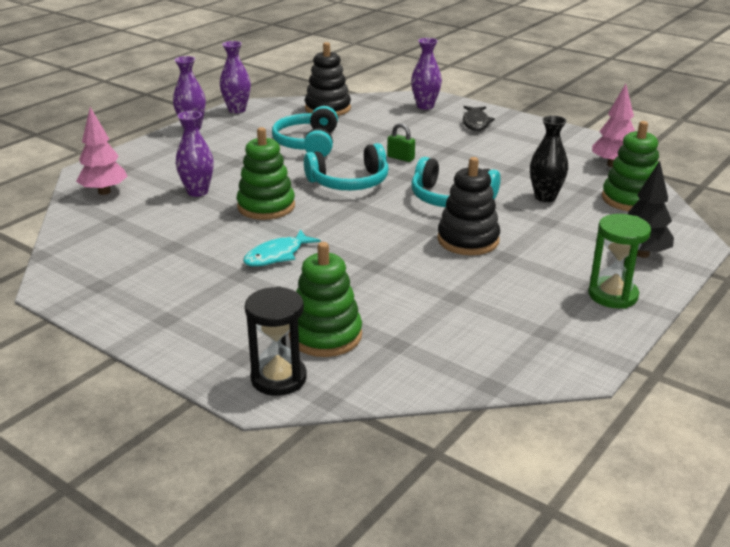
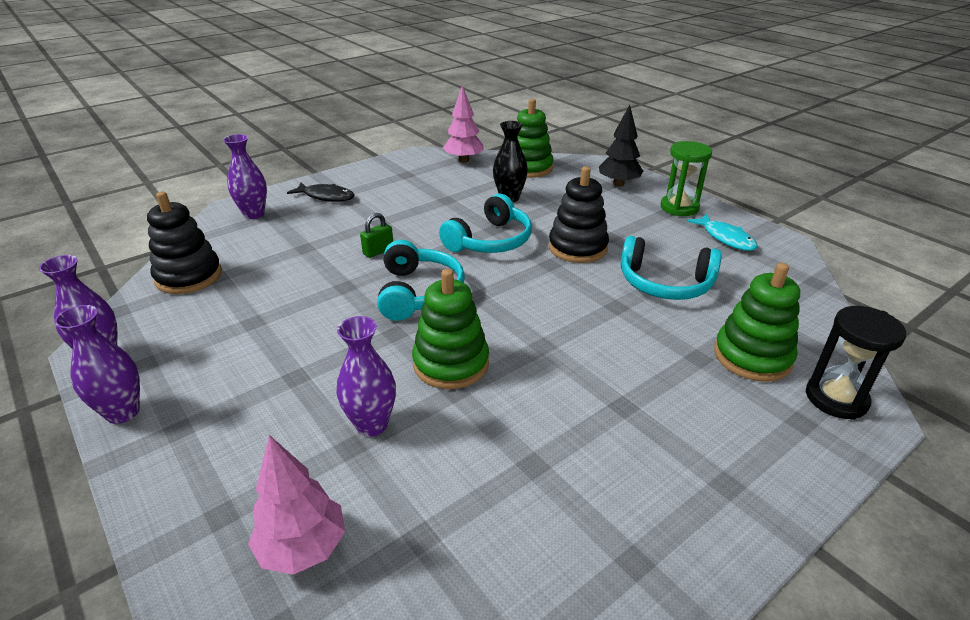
camera: 75 degrees left, 5 degrees up
(277, 255) = (581, 369): turquoise fish -> turquoise fish (725, 238)
(307, 143) = (286, 307): turquoise headphones -> turquoise headphones (665, 283)

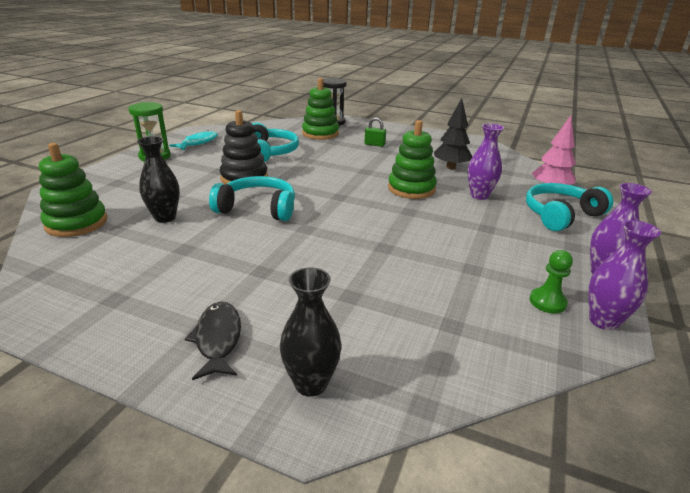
camera: 120 degrees left, 5 degrees down
(162, 339) = (547, 302): none -> green pawn
(189, 276) = (475, 347): black stacking toy -> none
(254, 214) = (311, 383): purple vase -> black vase
(378, 251) = (318, 251): green padlock -> green padlock (374, 144)
(419, 292) = (358, 216): turquoise headphones -> turquoise headphones (560, 215)
(463, 160) = (52, 269): pink tree -> none
(618, 184) = (112, 179): black tree -> black tree (451, 167)

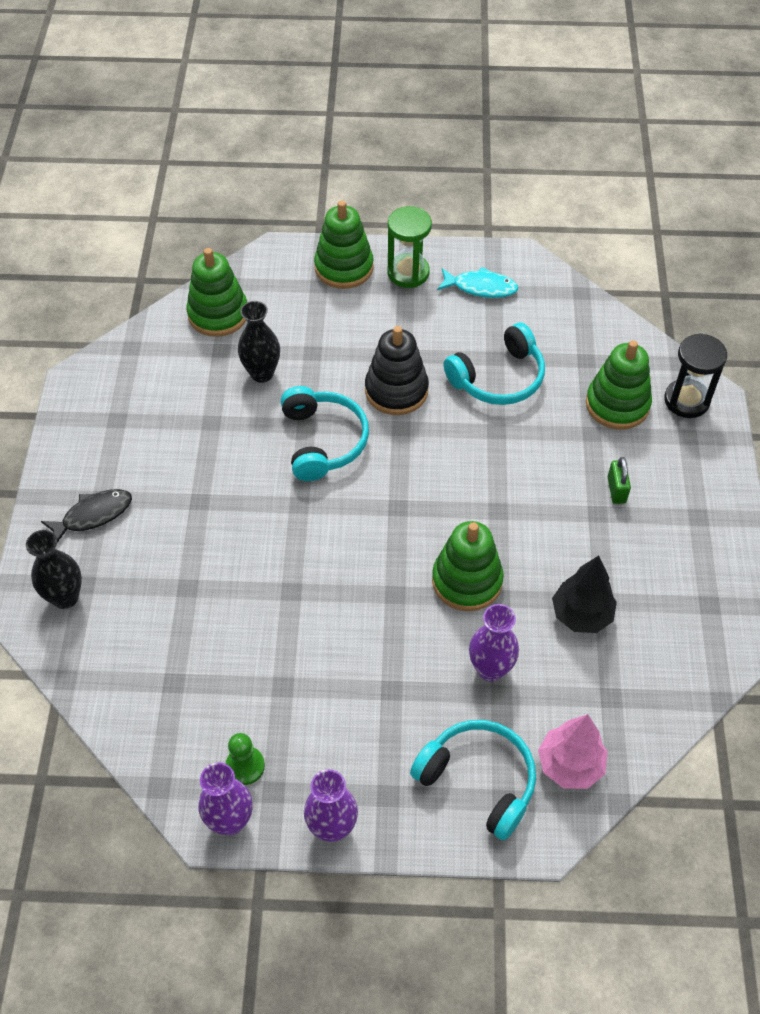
camera: 70 degrees right, 25 degrees up
(116, 172) = (344, 267): none -> green stacking toy

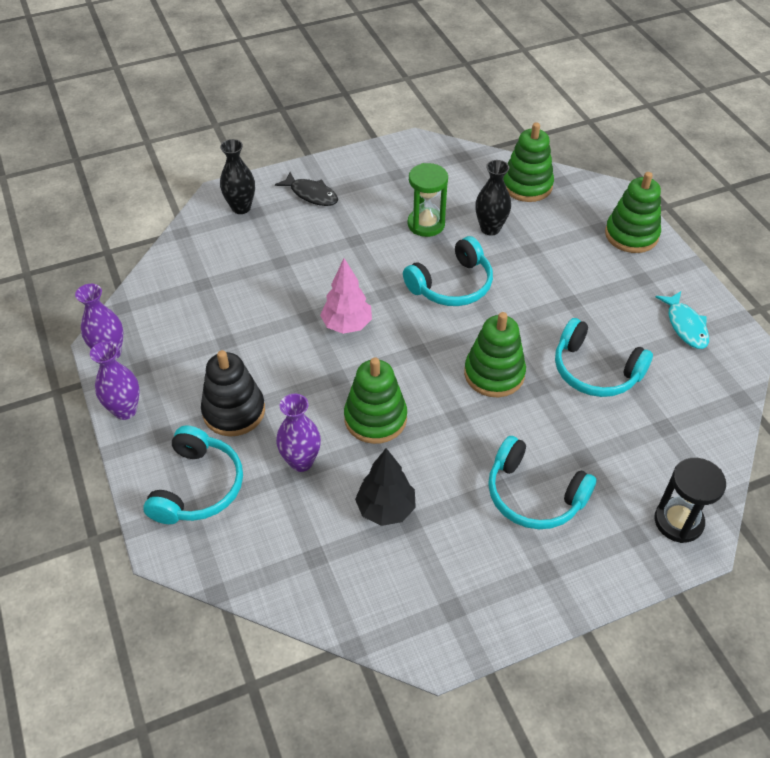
camera: 65 degrees right, 5 degrees down
(245, 766) = (154, 345): green pawn -> none
(396, 390) = (532, 310): black stacking toy -> black stacking toy (234, 411)
(408, 273) = (660, 274): green hourglass -> green hourglass (426, 224)
(570, 765) = (237, 546): pink tree -> pink tree (347, 325)
(616, 490) = (534, 495): green padlock -> turquoise headphones
(617, 404) = (631, 466): green stacking toy -> green stacking toy (494, 374)

